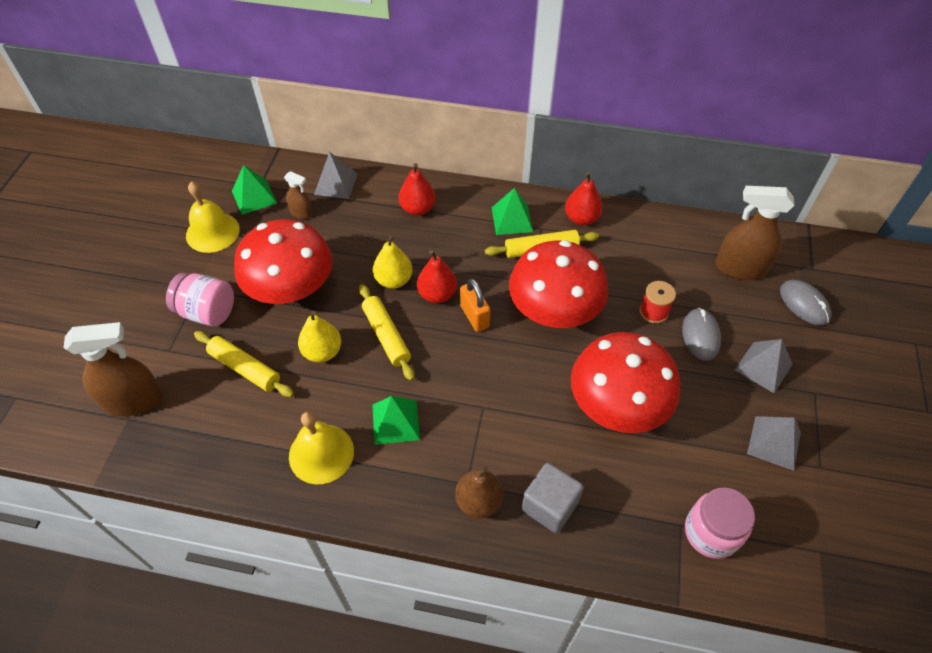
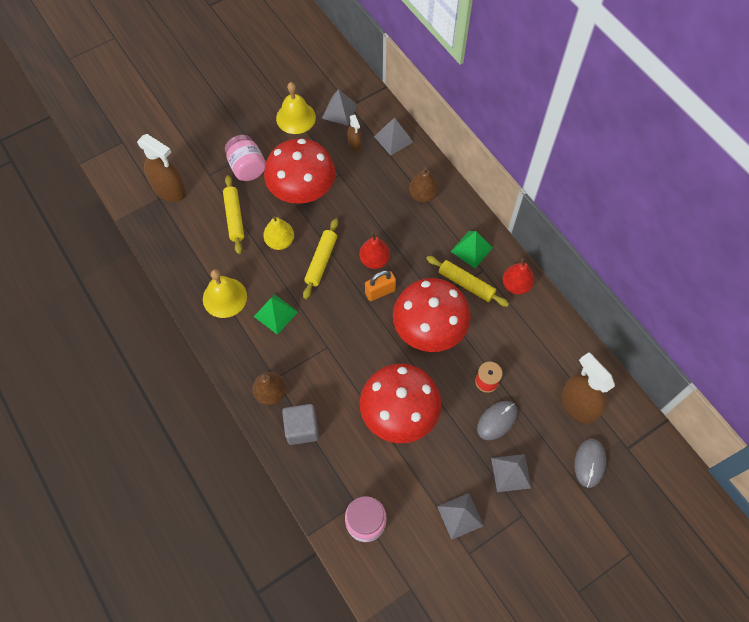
camera: 45 degrees right, 10 degrees up
(254, 197) = (339, 111): green pyramid -> grey pyramid
(394, 280) = (360, 231): yellow pear -> none
(417, 209) = (423, 195): red pear -> brown pear
(474, 316) = (380, 292): orange padlock -> orange padlock turned 45 degrees clockwise

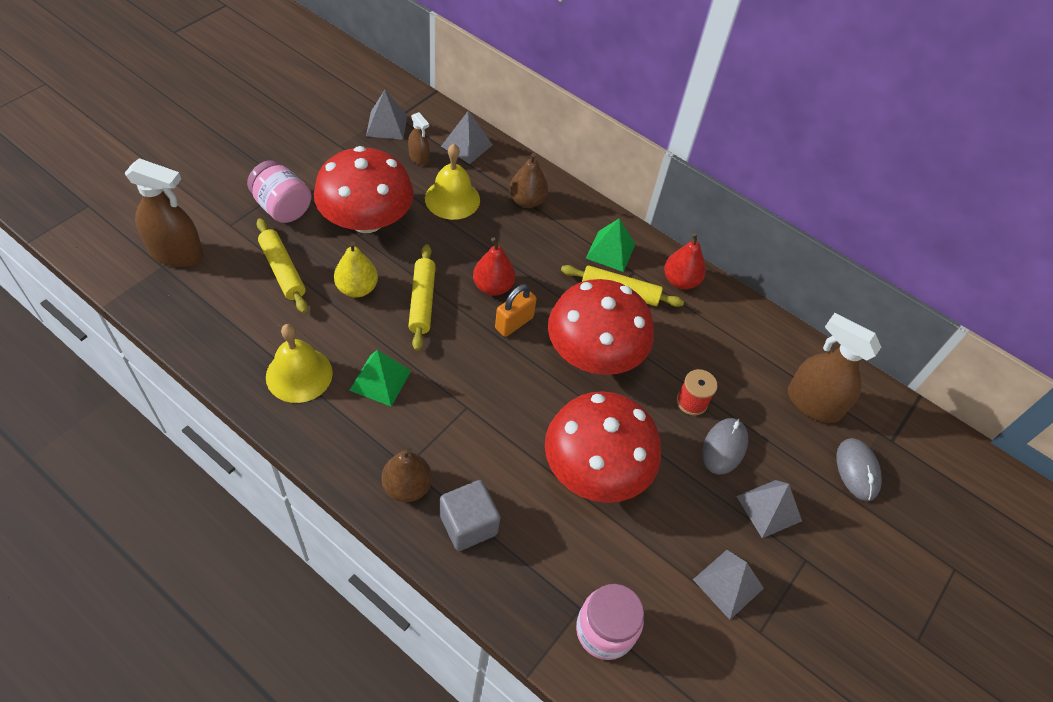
camera: 25 degrees left, 10 degrees down
(295, 117) = (331, 140): yellow bell -> yellow bell (452, 199)

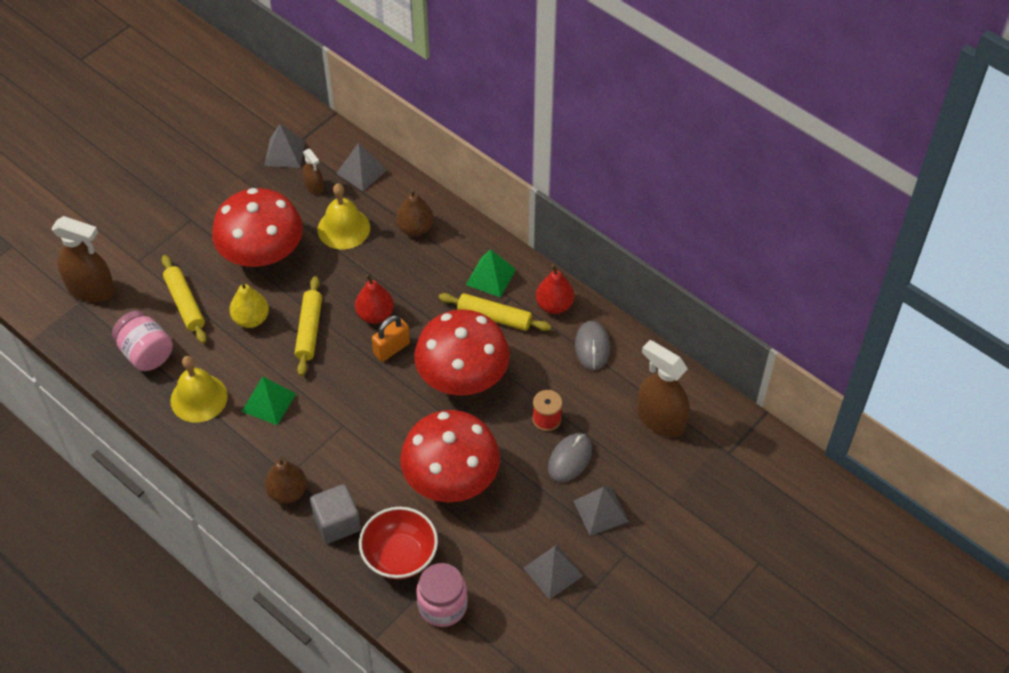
camera: 10 degrees right, 0 degrees up
(282, 207) = (185, 242): pink jar -> pink jar (146, 353)
(546, 566) = (400, 556): none -> red bowl
(857, 470) = (689, 479): grey mouse -> grey mouse (592, 347)

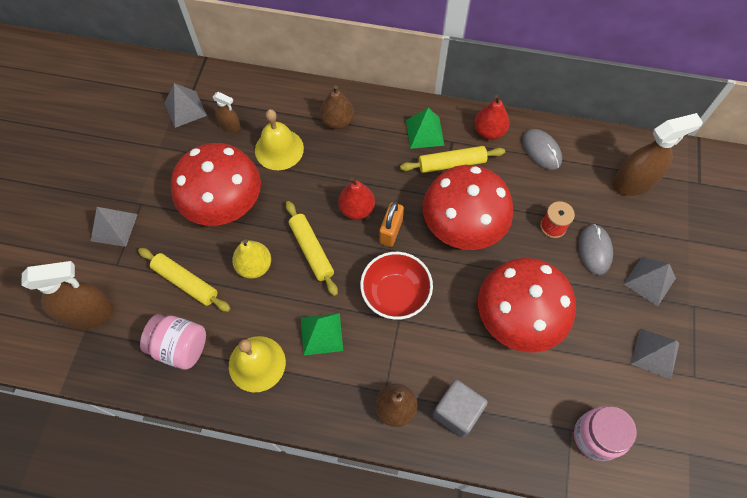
camera: 30 degrees left, 10 degrees up
(361, 171) = (261, 95): grey pyramid -> grey pyramid (114, 227)
(400, 556) = (529, 412): red bowl -> red bowl (395, 294)
(660, 419) = (633, 182): brown spray bottle -> brown spray bottle turned 150 degrees clockwise

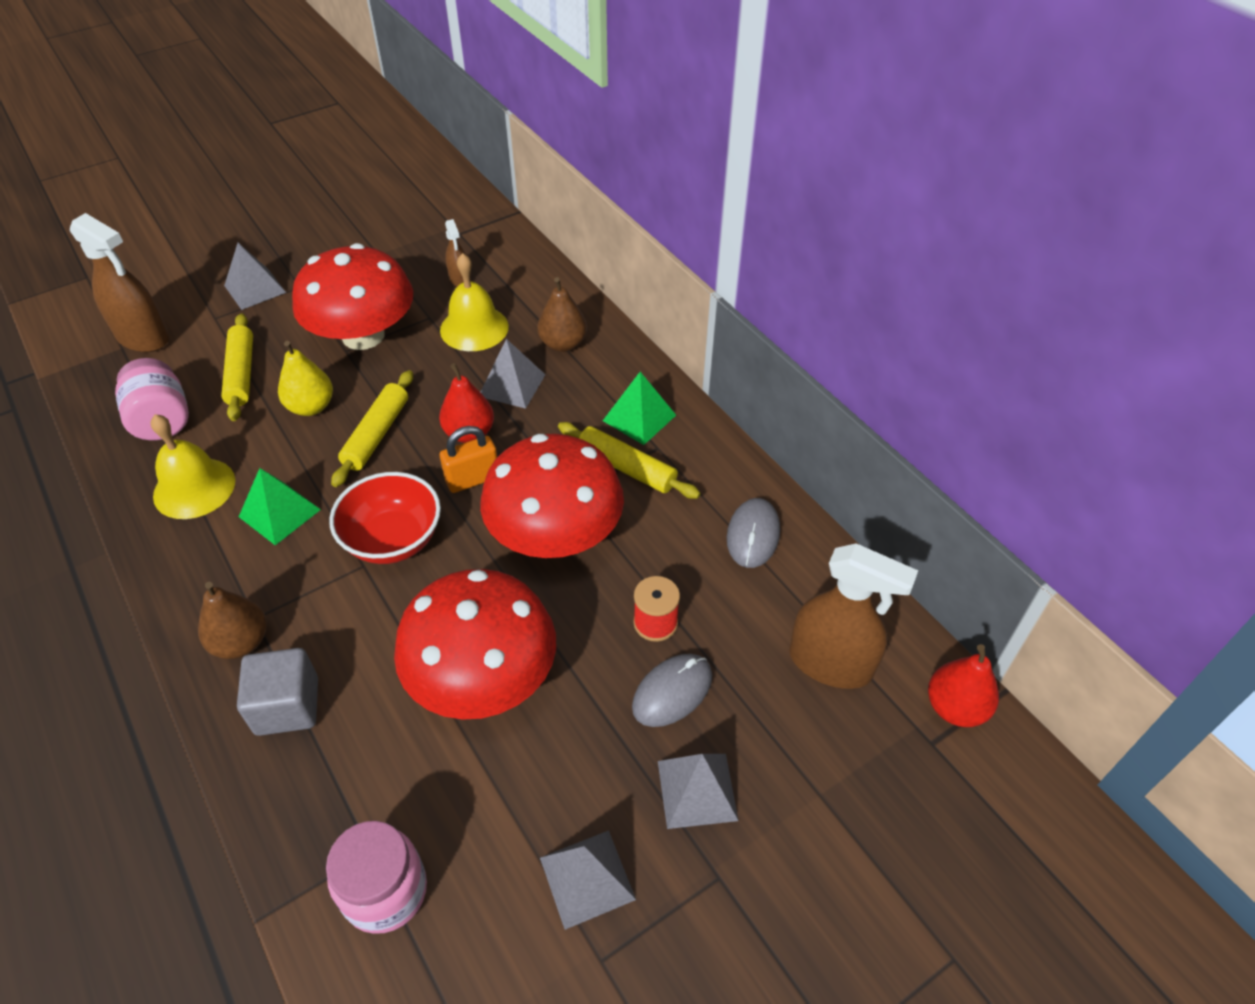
camera: 45 degrees right, 15 degrees down
(185, 109) = (442, 240): grey pyramid -> grey pyramid (512, 385)
(489, 131) = (715, 469): red pear -> red pear (955, 707)

